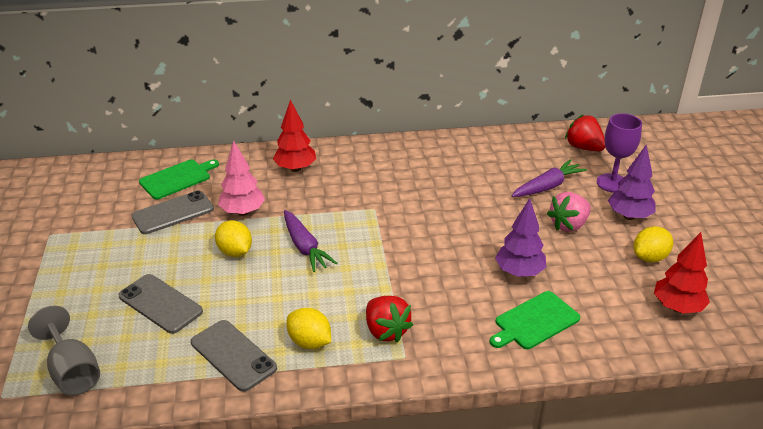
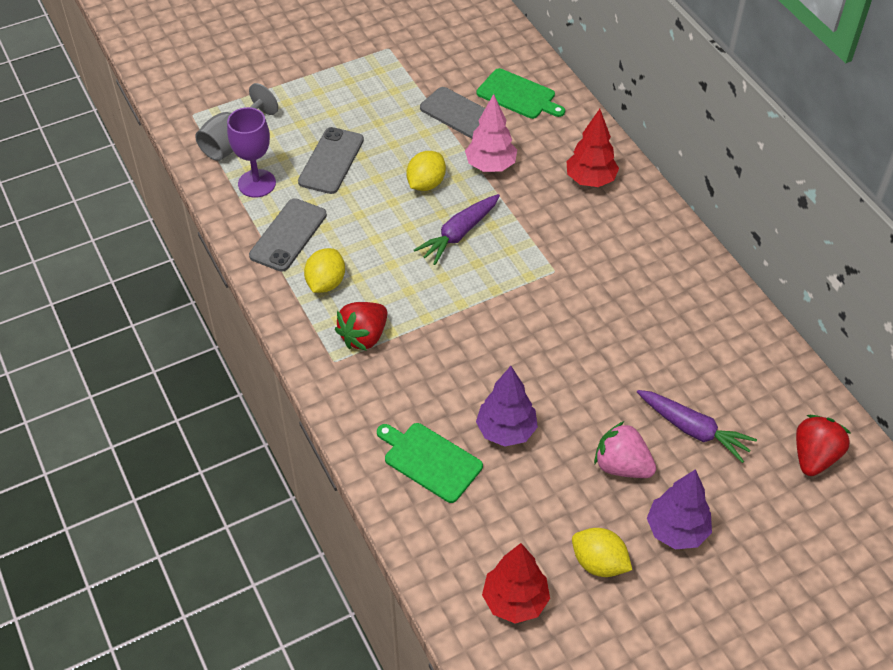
camera: 70 degrees right, 15 degrees up
(612, 183) = (744, 502): purple goblet -> purple goblet (257, 183)

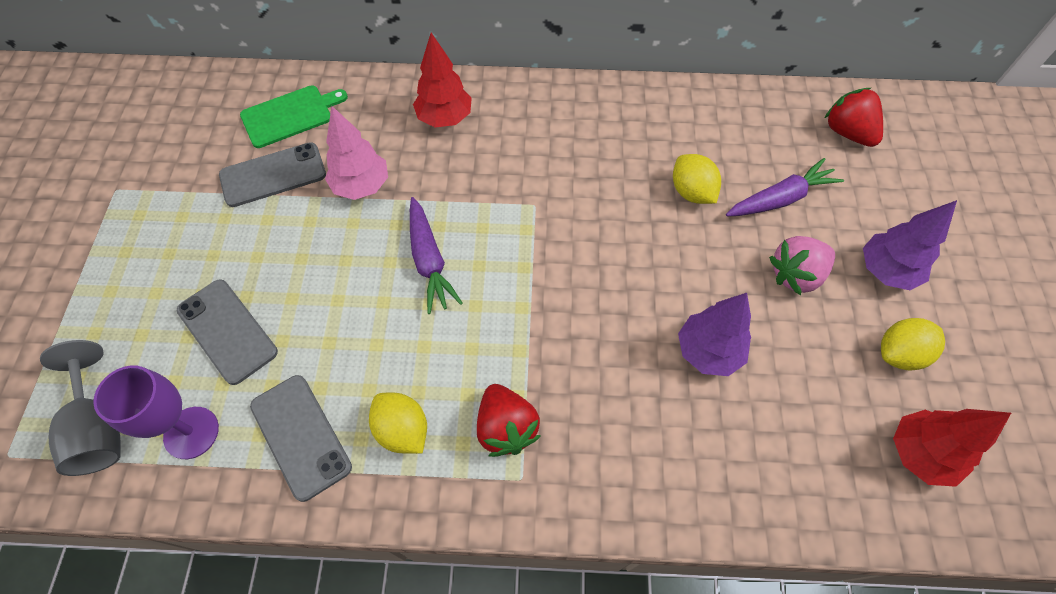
camera: 60 degrees left, 10 degrees up
(426, 184) = (338, 255): yellow lemon -> yellow lemon (691, 192)
(430, 460) = (711, 446): green cutting board -> none

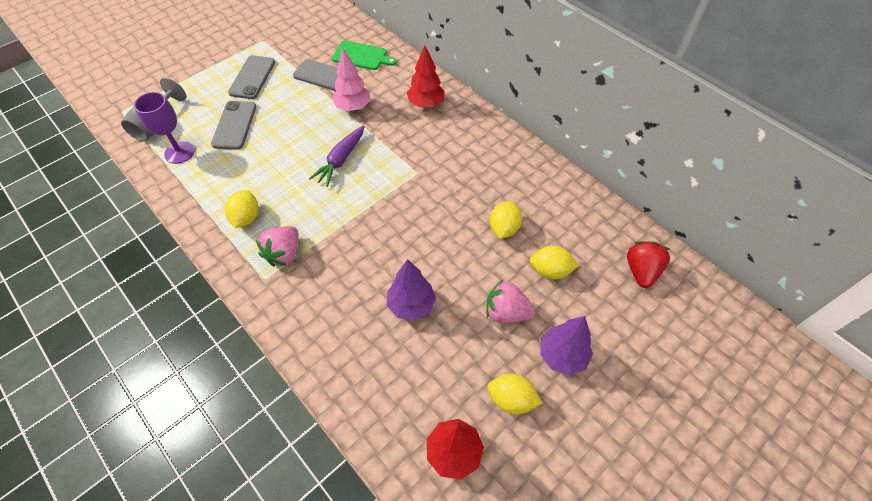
camera: 45 degrees right, 5 degrees down
(301, 436) = (210, 187): grey phone -> grey phone (252, 77)
(506, 428) = (284, 253): red strawberry -> pink strawberry
(781, 198) = (550, 271): purple carrot -> yellow lemon

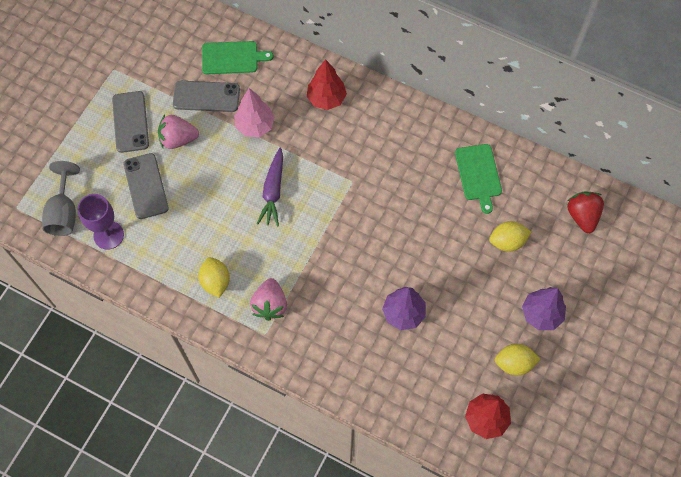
camera: 20 degrees left, 10 degrees up
(503, 228) = (453, 214): yellow lemon -> none
(506, 312) = (484, 292): pink strawberry -> pink strawberry (178, 139)
(543, 201) = (478, 174): none -> green cutting board

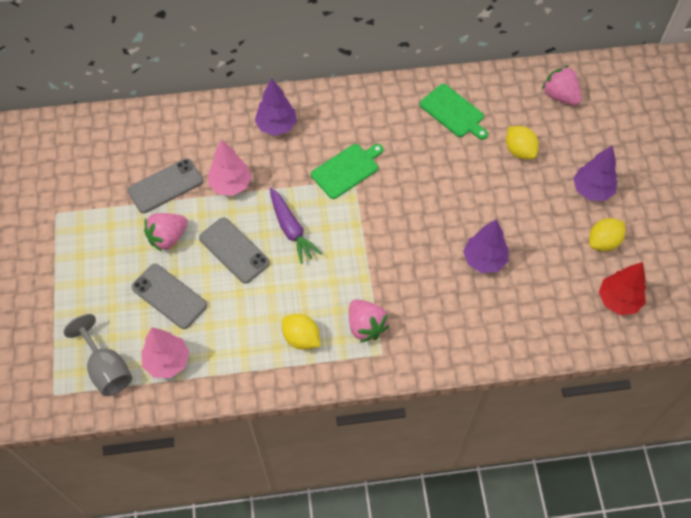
camera: 35 degrees left, 5 degrees down
(108, 235) = (167, 361): purple goblet -> pink tree
(130, 122) = (109, 249): grey phone -> grey phone (234, 250)
(232, 58) = (163, 140): green cutting board -> green cutting board (347, 170)
(326, 99) = (276, 126): red tree -> purple tree
(507, 242) = (519, 150): yellow lemon -> yellow lemon turned 75 degrees counterclockwise
(582, 216) = (560, 96): red strawberry -> pink strawberry

